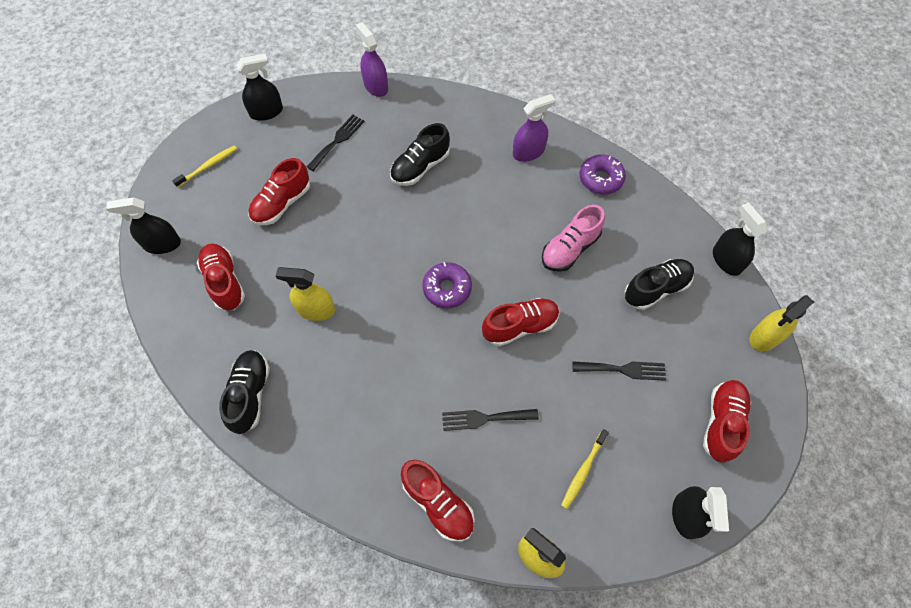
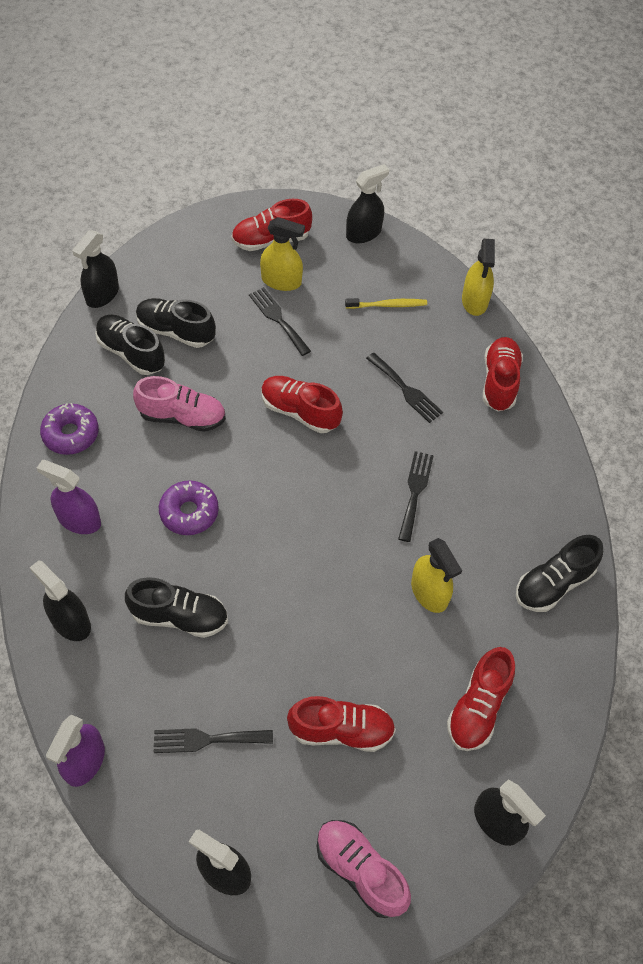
camera: 130 degrees left, 5 degrees down
(208, 166) = (360, 870): yellow toothbrush -> pink shoe
(393, 357) = (415, 492): none -> black fork
(447, 288) = (310, 492): purple donut -> purple donut (189, 512)
(461, 116) = (70, 622): none -> black spray bottle
(652, 249) = (131, 353): none -> black shoe
(765, 337) = (166, 241): yellow spray bottle -> yellow spray bottle (281, 281)

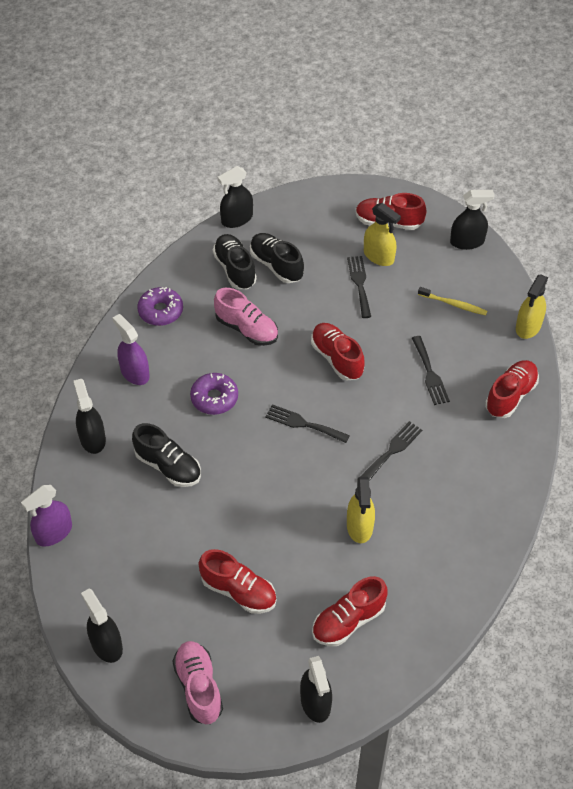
camera: 30 degrees right, 5 degrees down
(207, 739) = (142, 555): black fork -> black fork (303, 424)
(553, 584) = (461, 561): black shoe -> none

